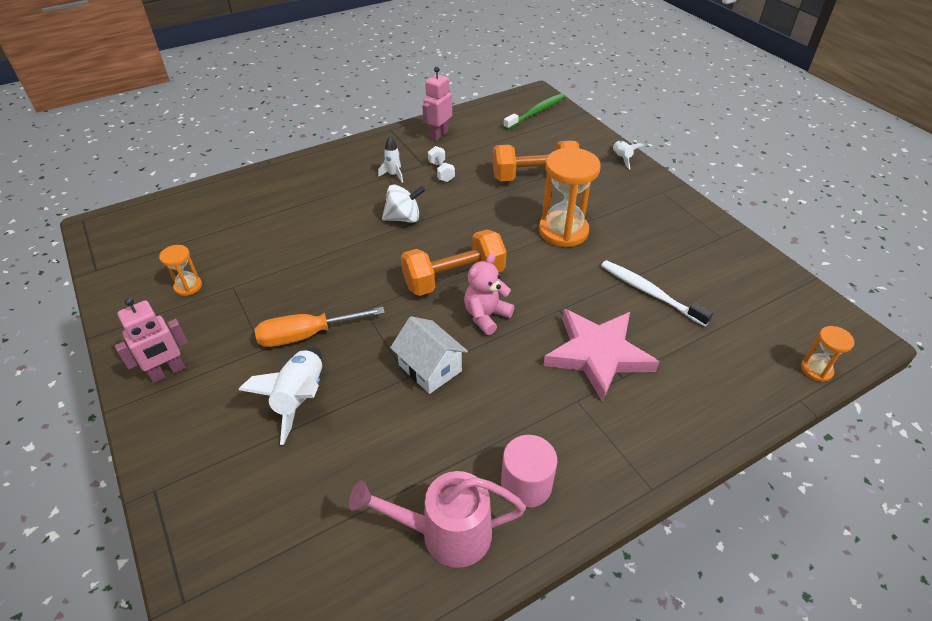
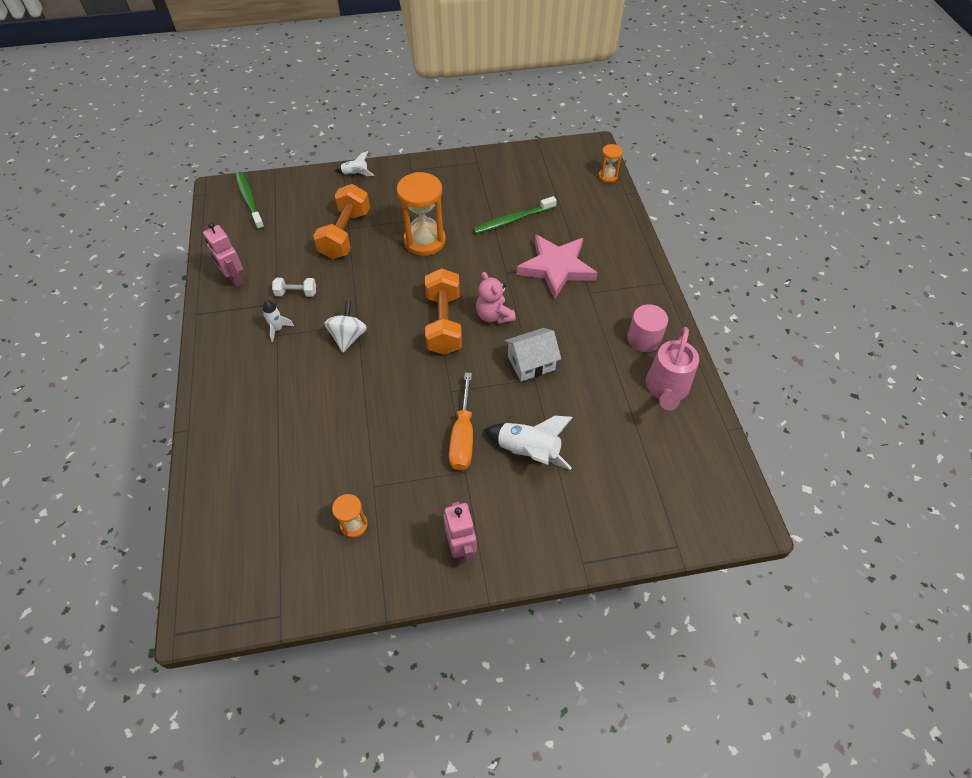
camera: 70 degrees left, 10 degrees up
(650, 293) = (513, 220): white toothbrush -> green toothbrush

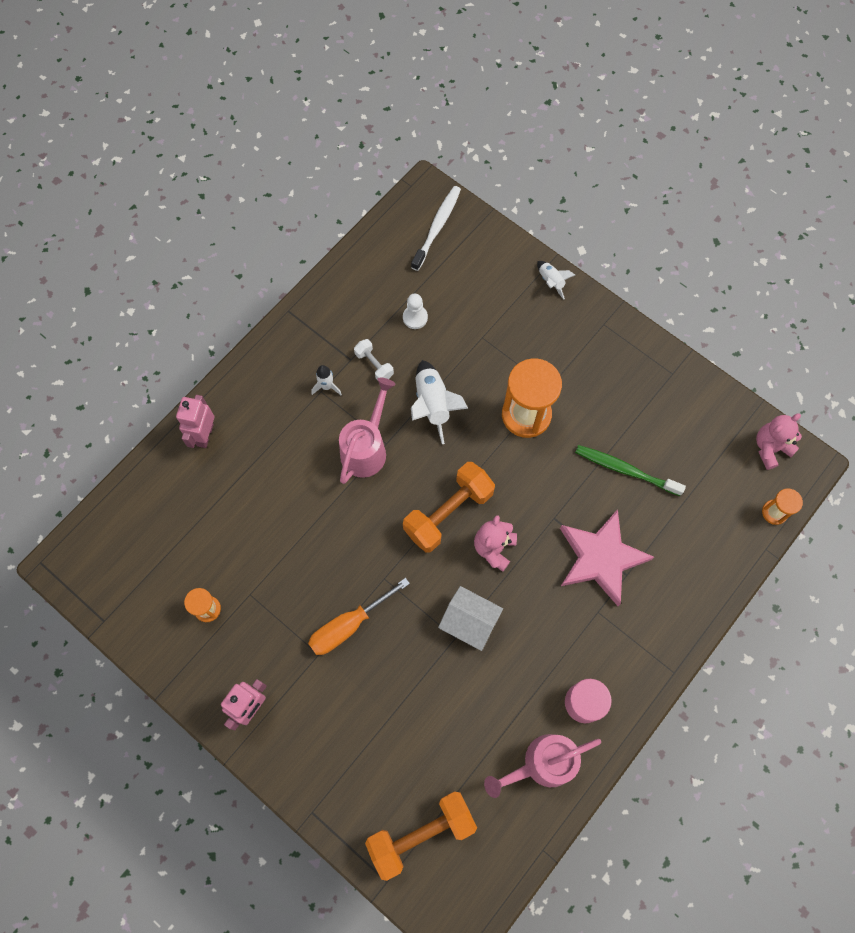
camera: 50 degrees right, 15 degrees up
(234, 279) = (345, 303): pink robot -> pink robot (205, 435)
(249, 200) = (437, 227): green toothbrush -> white toothbrush
(292, 250) = (415, 317): none -> white pawn
(345, 234) = (472, 342): orange dumbbell -> orange dumbbell (421, 833)
(348, 337) = (366, 448): white spinning top -> pink watering can
(528, 451) = (378, 690): white rocket -> white rocket (433, 404)
(568, 154) = (770, 448): none -> pink teddy bear

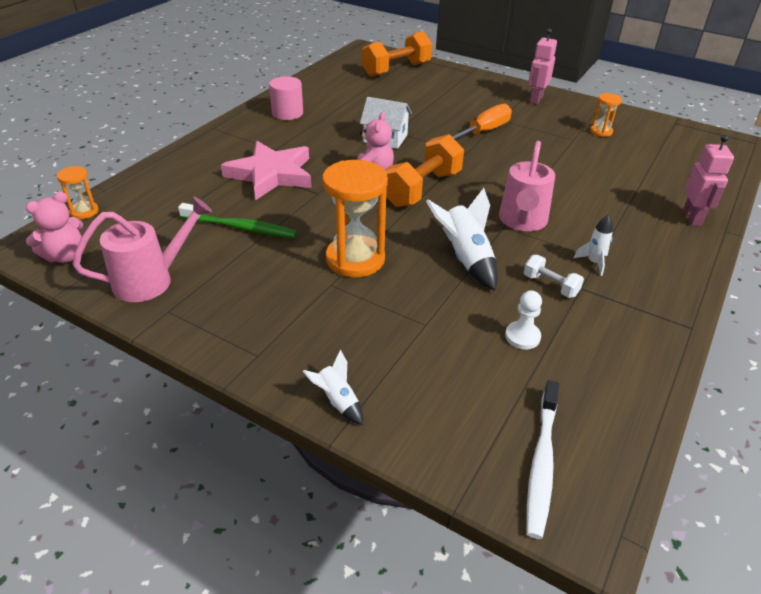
camera: 170 degrees right, 30 degrees down
(541, 764) = (318, 92): pink watering can -> pink watering can (152, 280)

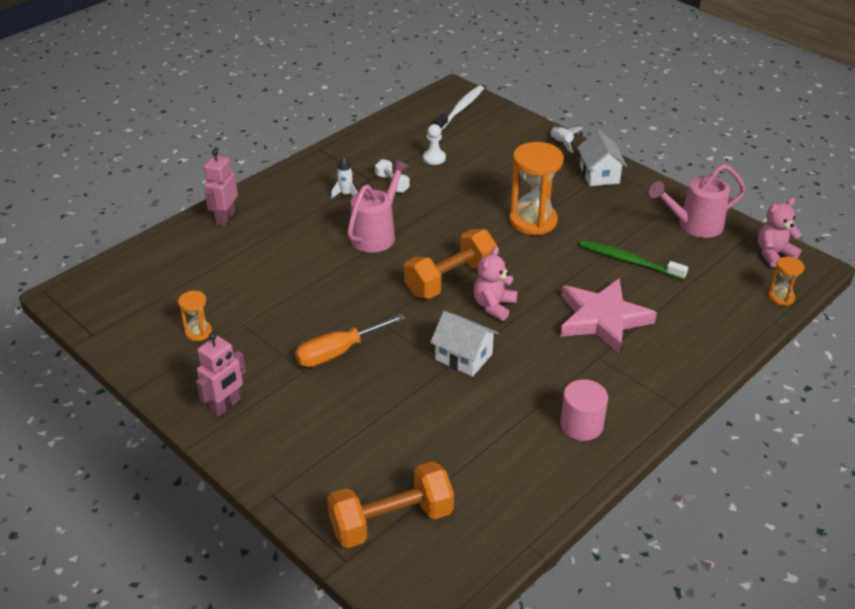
camera: 165 degrees left, 0 degrees up
(273, 343) = (599, 175): none -> white house
(466, 258) = (444, 210): white rocket -> none

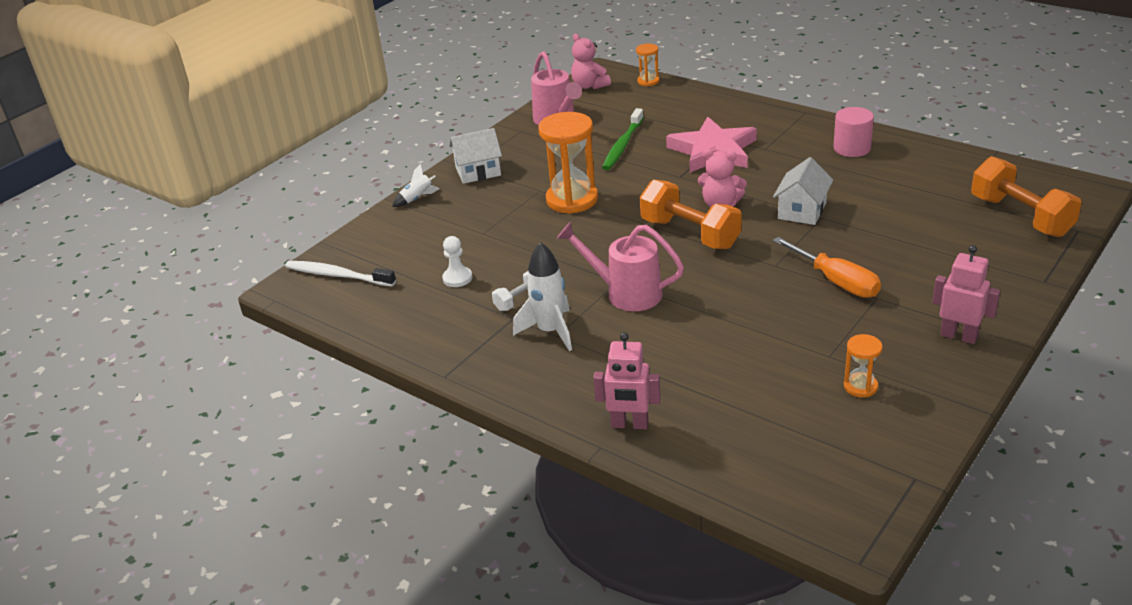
camera: 95 degrees left, 5 degrees down
(346, 194) = (550, 331): white rocket -> white rocket, size x1.78

